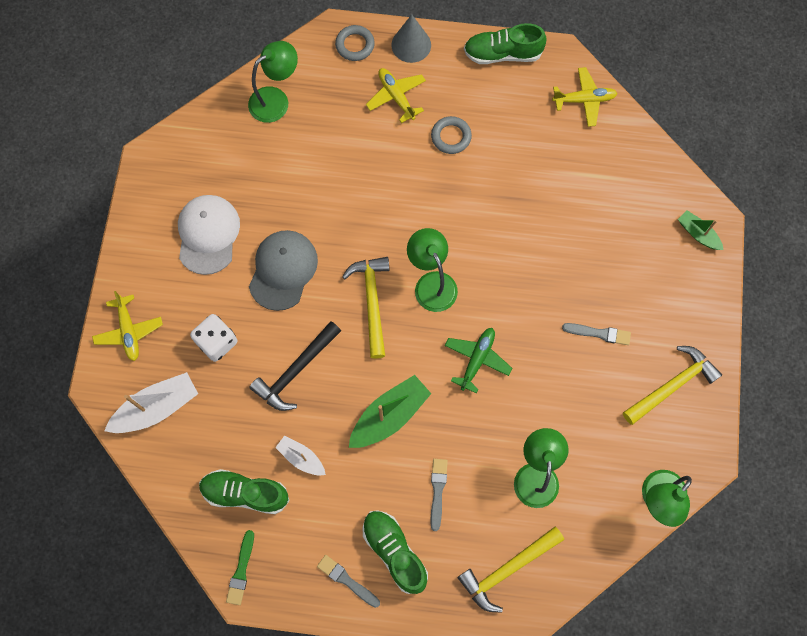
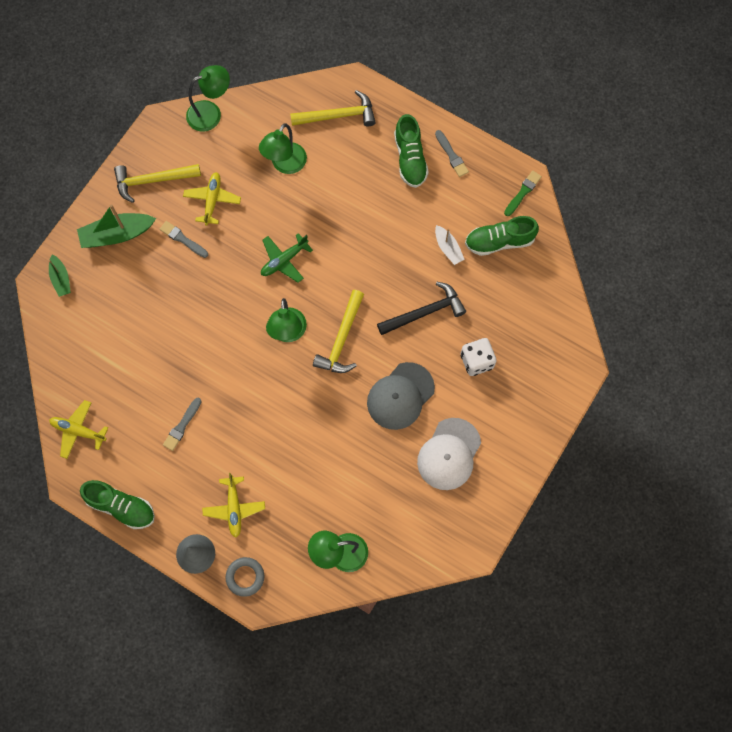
camera: 155 degrees left, 0 degrees up
(129, 331) = (543, 401): yellow plane -> yellow plane (212, 200)
(157, 407) = (542, 331): white boat -> none
(245, 493) = (499, 241): green shoe -> green shoe turned 135 degrees clockwise
(389, 415) = (369, 249): green boat -> green boat (117, 235)
(437, 491) = (360, 184): grey brush -> grey brush (182, 426)
(451, 137) = (207, 449): grey ring -> none

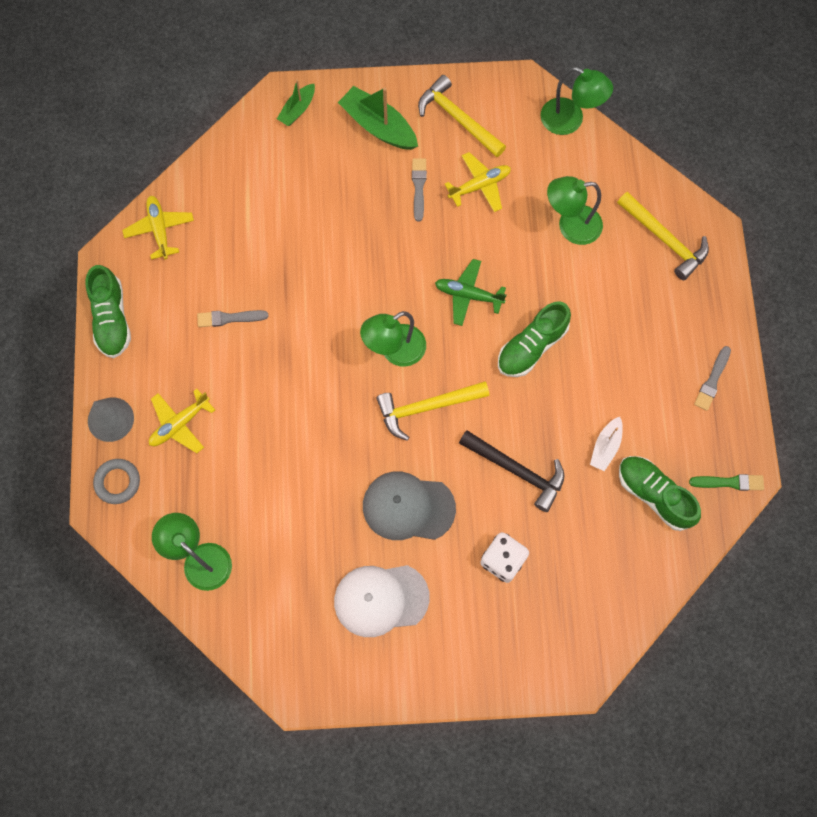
camera: 55 degrees right, 0 degrees up
(410, 159) = (674, 341): green shoe -> green shoe (531, 346)

